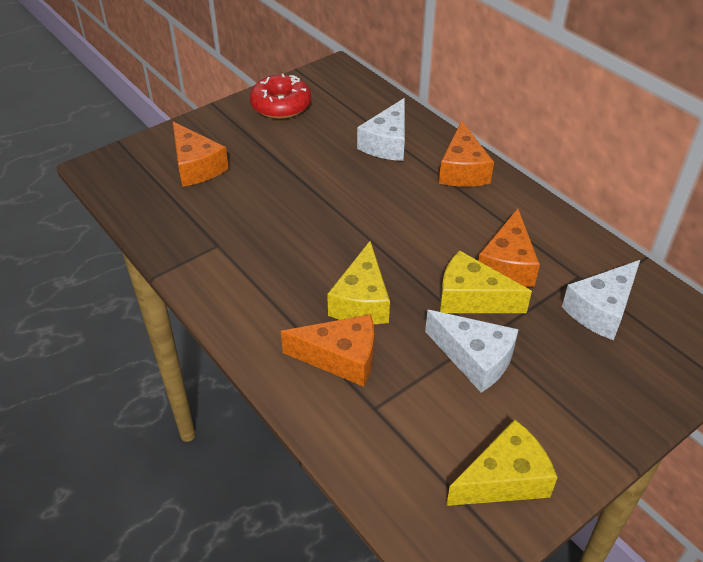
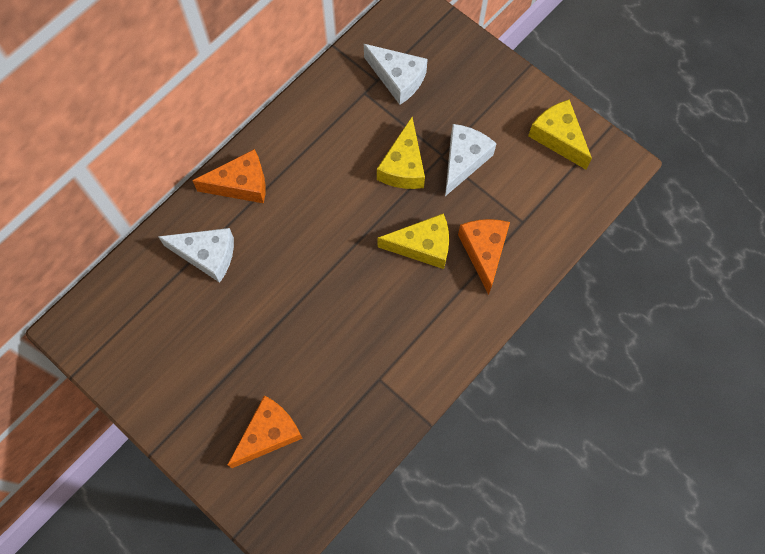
camera: 100 degrees left, 25 degrees up
(281, 105) = (150, 374): red donut -> none
(507, 264) = (361, 142): orange cheese -> none

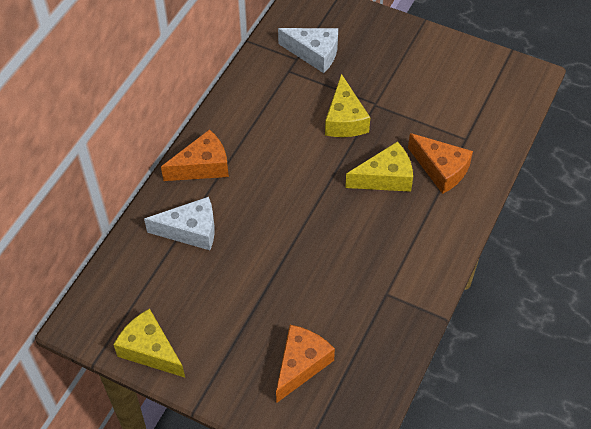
camera: 15 degrees left, 15 degrees down
(463, 160) = (396, 103): white cheese -> none
(484, 251) = (441, 169): orange cheese -> orange cheese turned 150 degrees clockwise
(558, 138) = (470, 68): yellow cheese -> yellow cheese (150, 350)

